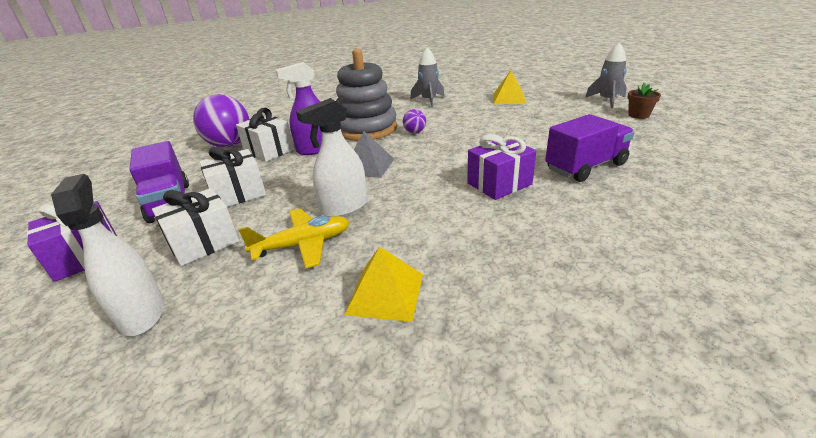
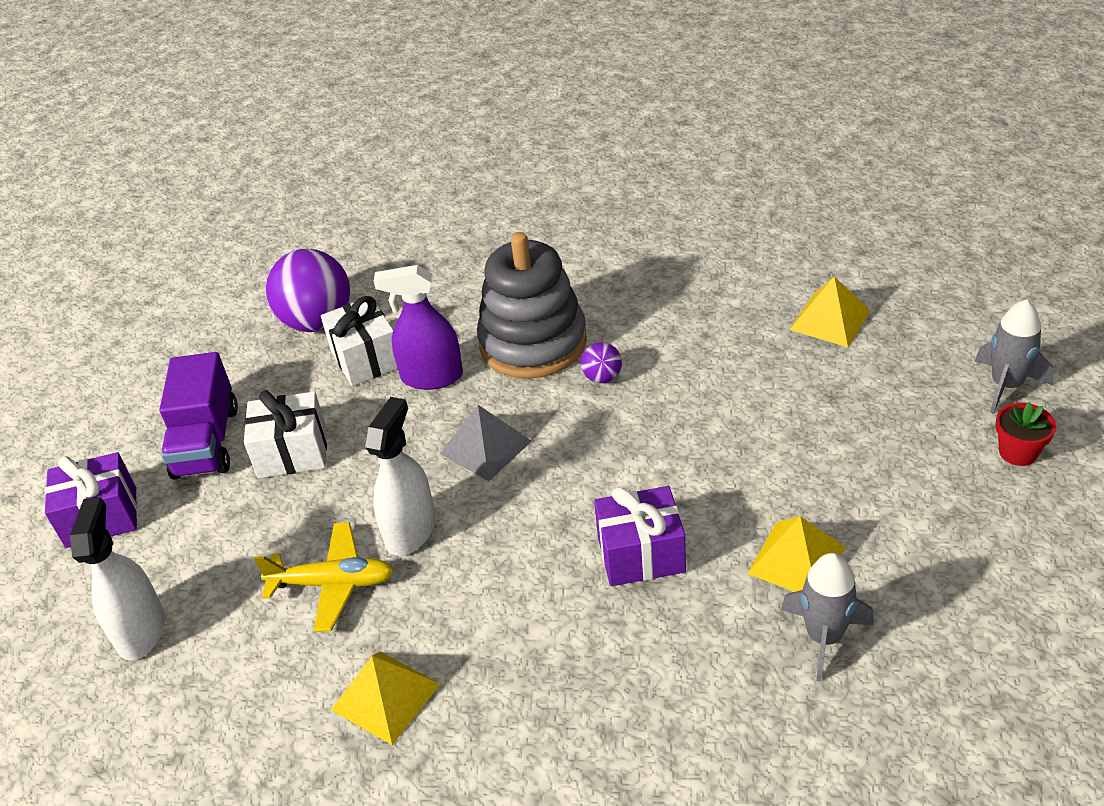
camera: 25 degrees right, 10 degrees up
(204, 243) = (226, 538): white gift -> none
(344, 207) = (410, 530): white spray bottle -> white spray bottle turned 120 degrees clockwise
(429, 100) = (684, 282): grey rocket -> grey rocket (824, 637)
(585, 167) = (796, 560): purple truck -> yellow pyramid
(638, 115) = (1018, 452): brown flower pot -> red flower pot

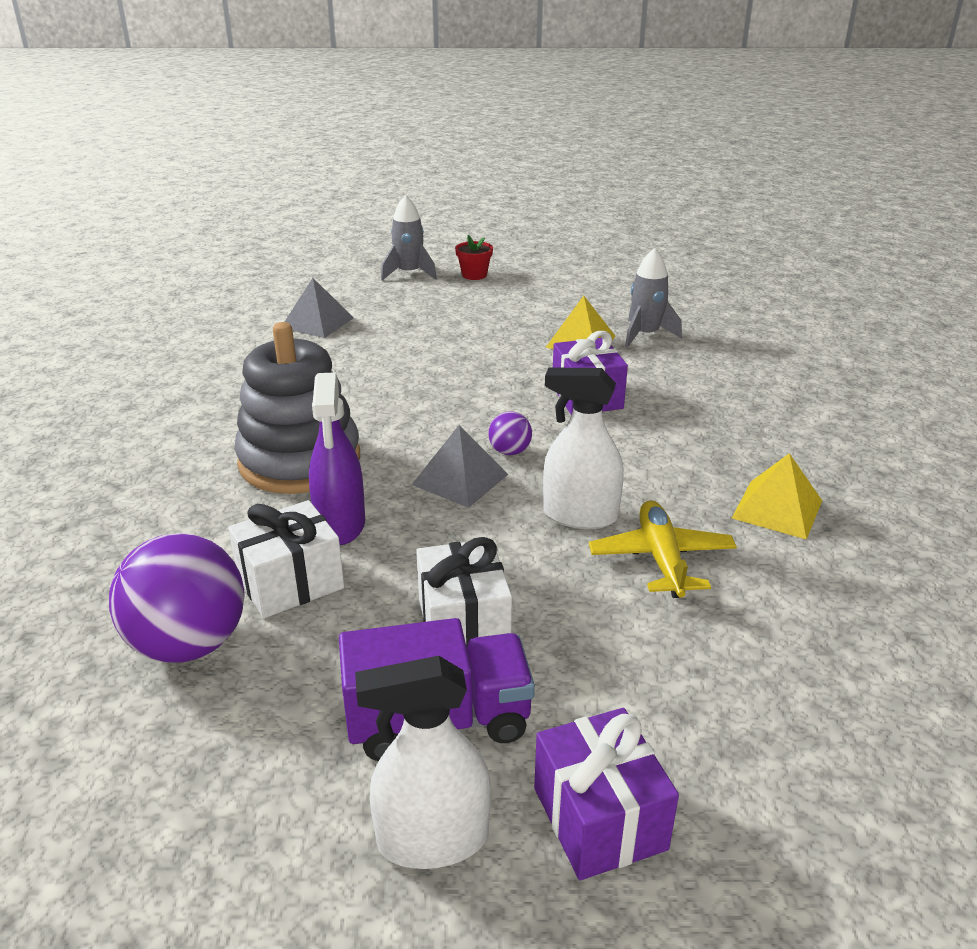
camera: 100 degrees left, 10 degrees down
(141, 630) = (777, 709): white spray bottle -> white spray bottle (432, 839)
(602, 377) = (366, 419): purple ball -> purple ball (509, 451)
(830, 320) = (317, 322): yellow pyramid -> grey pyramid

